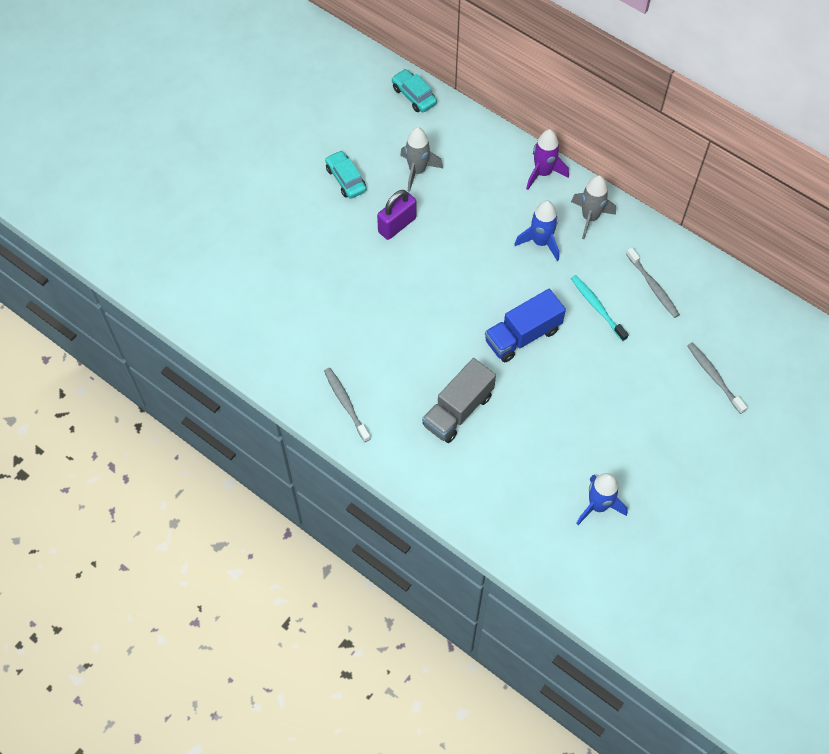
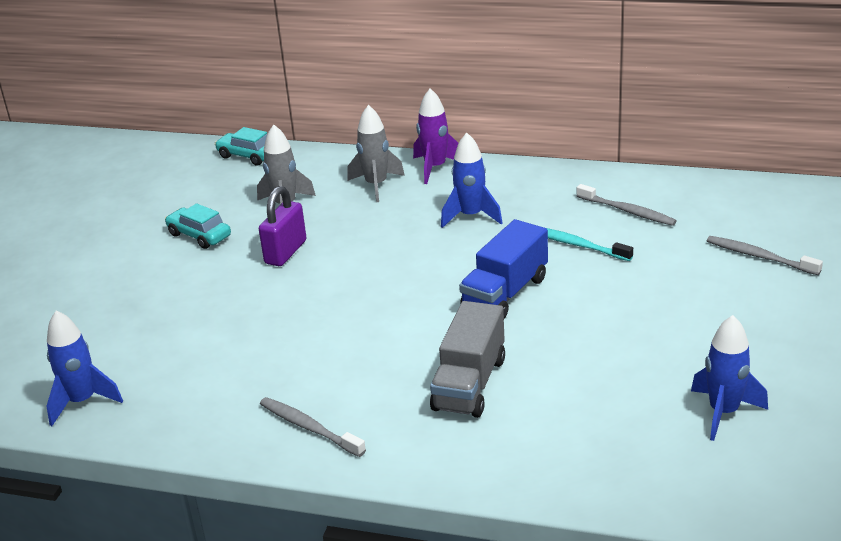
camera: 20 degrees left, 30 degrees down
(220, 318) = (82, 402): none -> blue rocket
(590, 217) = (513, 183): grey rocket -> grey rocket (376, 185)

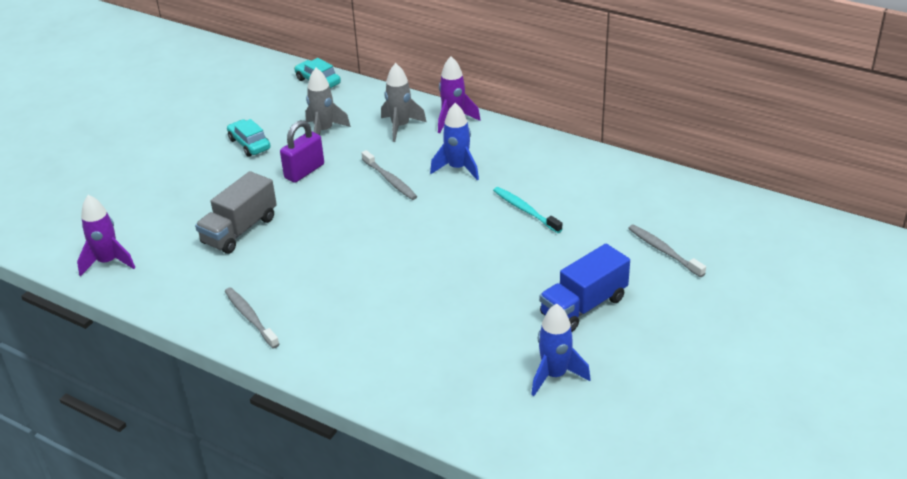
camera: 15 degrees right, 5 degrees up
(82, 402) = (108, 262): blue rocket -> purple rocket
(469, 384) = (380, 309): grey truck -> grey truck (240, 230)
(505, 293) = (447, 240): blue truck -> blue truck (583, 306)
(627, 211) = (582, 188): grey toothbrush -> grey toothbrush (390, 180)

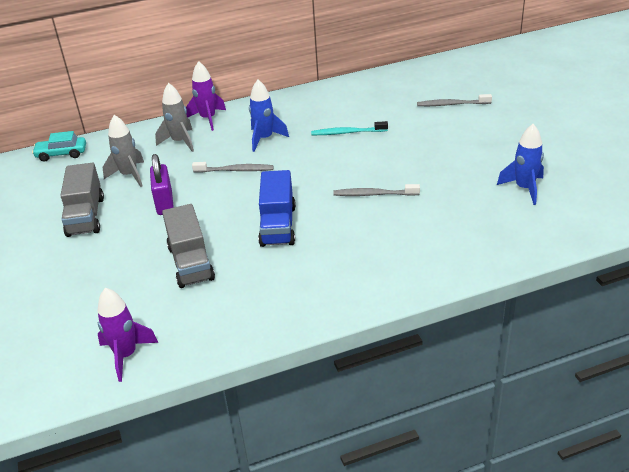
camera: 50 degrees left, 0 degrees up
(249, 144) = (86, 216): turquoise car -> grey truck
(250, 318) = (308, 298): grey toothbrush -> grey toothbrush (374, 194)
(583, 306) = (470, 151): blue truck -> blue truck (278, 225)

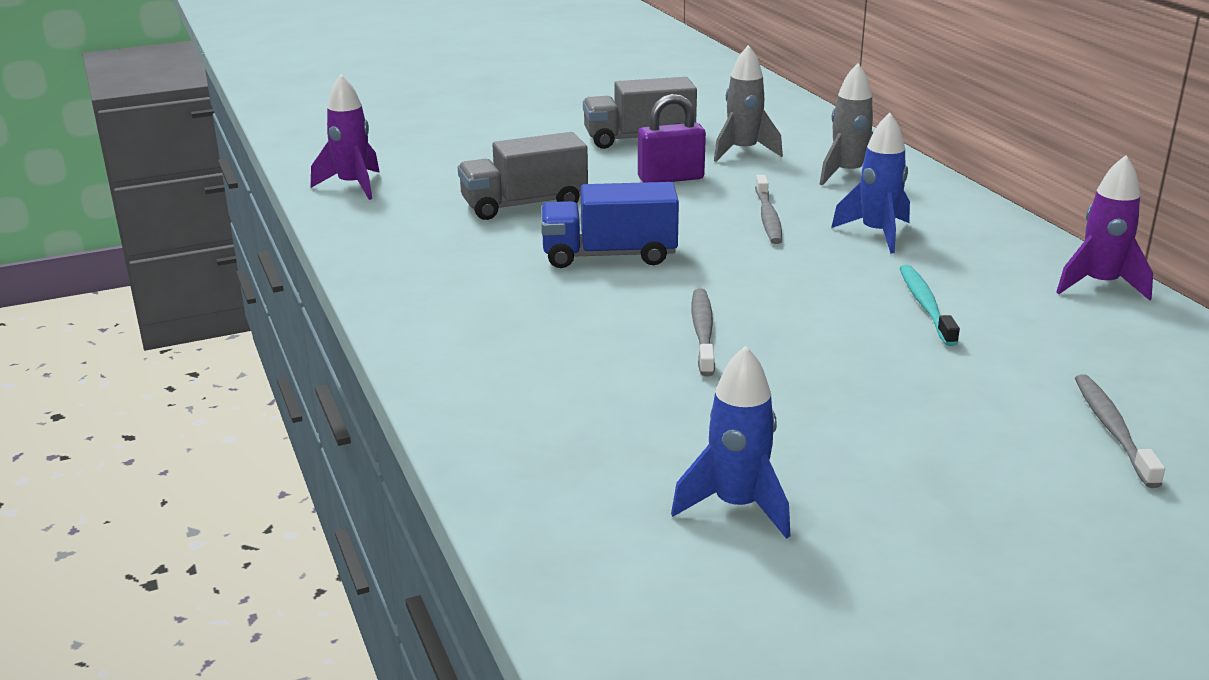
camera: 85 degrees right, 10 degrees down
(61, 154) = (793, 110): turquoise car -> none
(208, 119) = (931, 188): purple rocket -> purple rocket (1099, 285)

